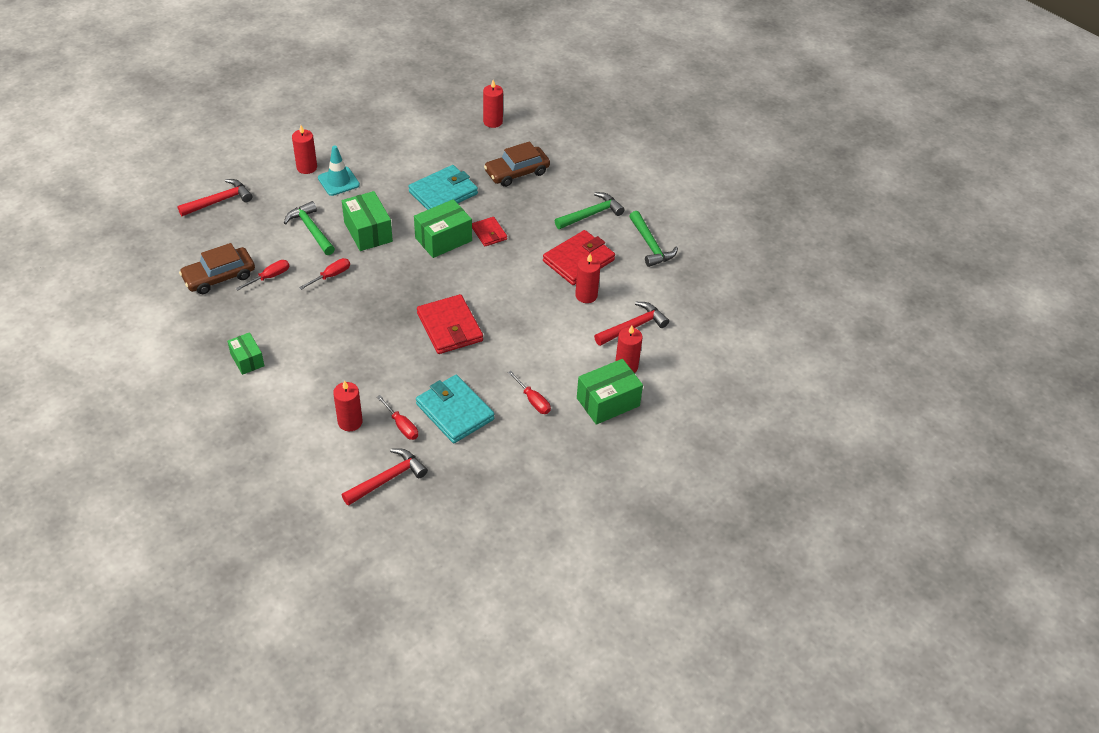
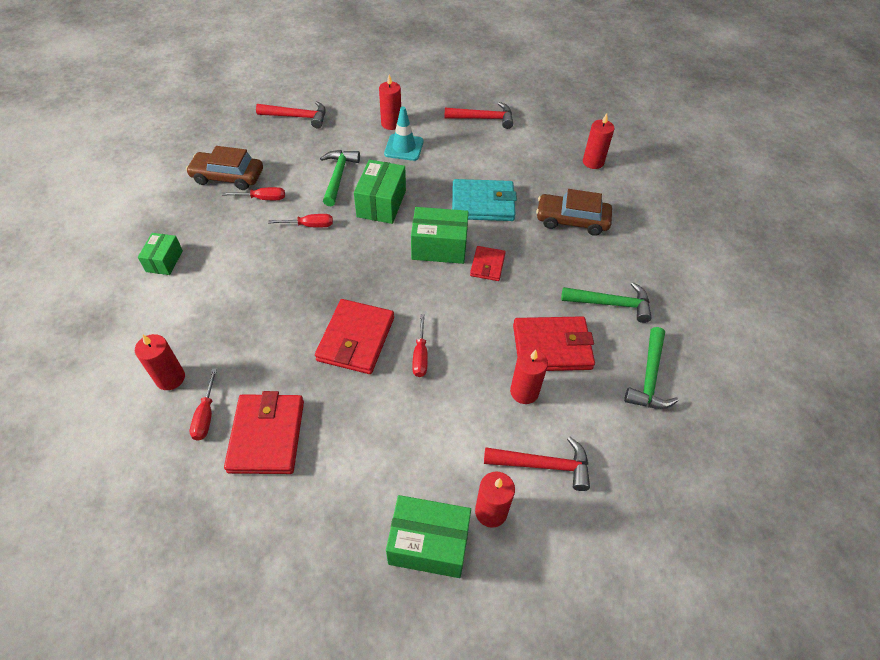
camera: 40 degrees right, 5 degrees up
(388, 479) = (132, 466): red hammer -> red hammer (483, 119)
(454, 411) = (266, 436): turquoise wallet -> red wallet
(533, 401) = (352, 481): red screwdriver -> red screwdriver (420, 356)

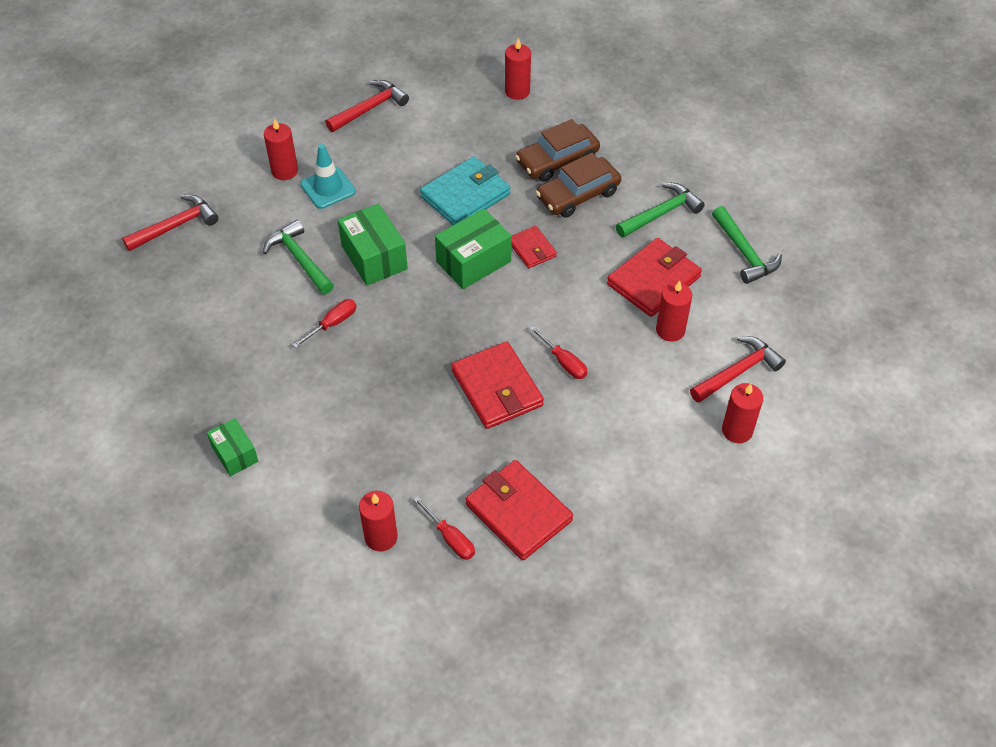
camera: 40 degrees left, 0 degrees up
(228, 177) = (186, 335): brown car -> brown car (578, 195)
(263, 198) = (253, 330): red screwdriver -> none
(428, 544) = (720, 484): green box -> none

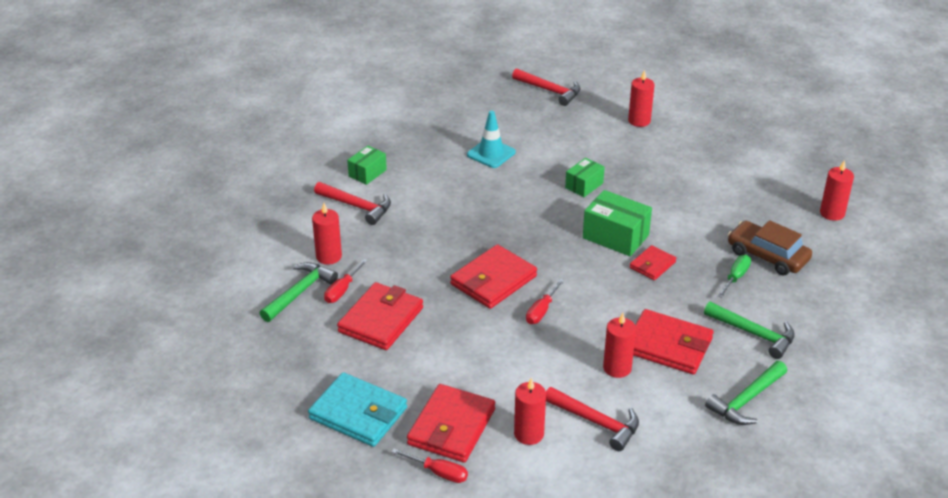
camera: 70 degrees right, 15 degrees down
(299, 259) = (557, 151): green hammer -> green hammer (299, 292)
(328, 188) = (638, 145): turquoise traffic cone -> turquoise traffic cone (491, 153)
(333, 323) = (506, 183): red screwdriver -> red screwdriver (439, 473)
(370, 108) = (740, 142): red hammer -> red hammer (357, 206)
(374, 257) = (584, 185): green box -> green box, size x0.62
(465, 195) = (684, 214): turquoise wallet -> turquoise wallet (358, 413)
(578, 195) = (736, 277): brown car -> green screwdriver
(707, 493) = (451, 427): none -> red wallet

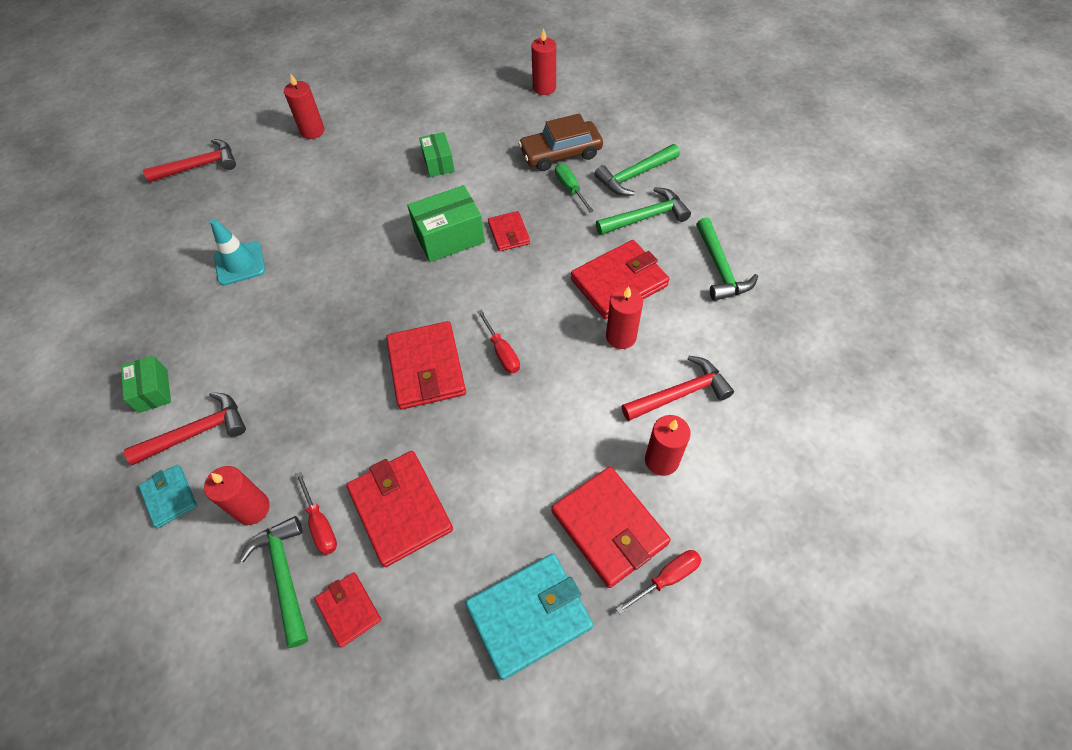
camera: 55 degrees left, 20 degrees up
(300, 330) = (349, 610): none -> red wallet
(308, 220) = (169, 497): none -> turquoise wallet
(584, 185) = (359, 219): green box -> green box (438, 163)
(793, 308) = (634, 176): none -> green hammer

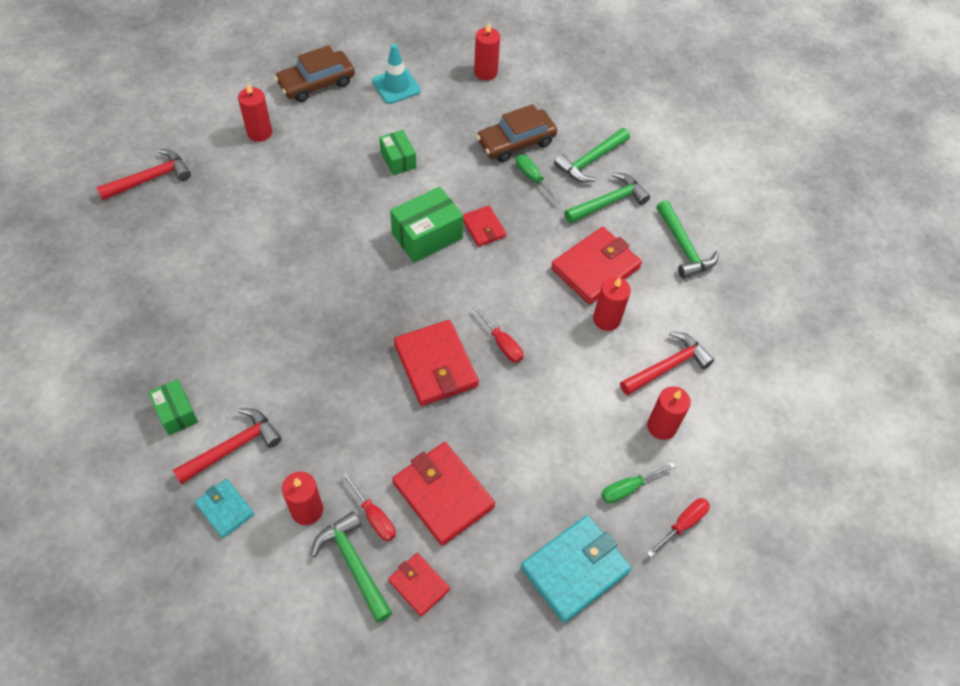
camera: 15 degrees left, 0 degrees up
(240, 263) = (225, 279): turquoise traffic cone -> turquoise traffic cone (396, 86)
(378, 90) = (316, 83): none -> brown car
(609, 527) = (627, 488): red wallet -> green screwdriver

